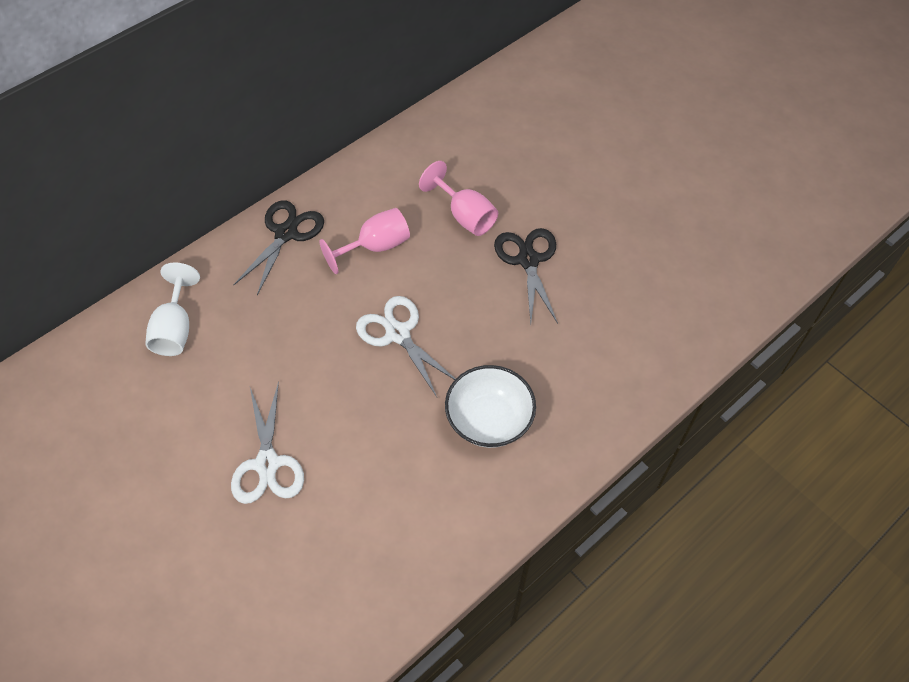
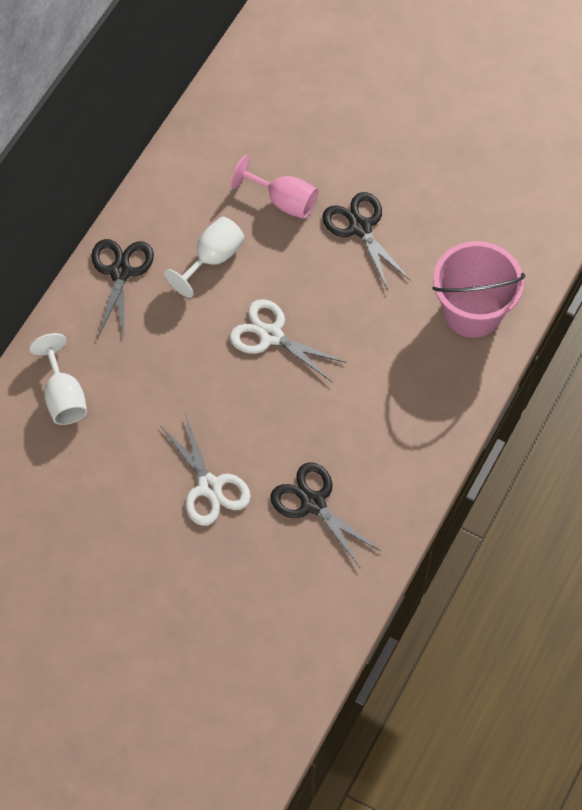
camera: 20 degrees left, 5 degrees up
(363, 518) = (313, 503): none -> black scissors
(375, 247) = (212, 259): pink goblet -> white goblet
(489, 420) = (384, 386): white bowl -> none
(609, 373) = (472, 311): none -> pink bucket

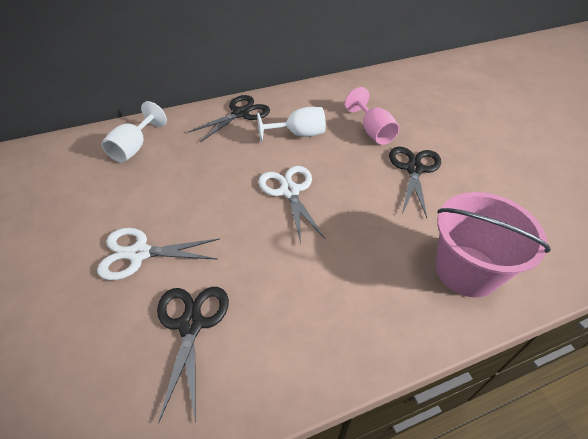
camera: 40 degrees right, 15 degrees down
(209, 486) = (139, 253): white scissors -> white scissors turned 75 degrees clockwise

